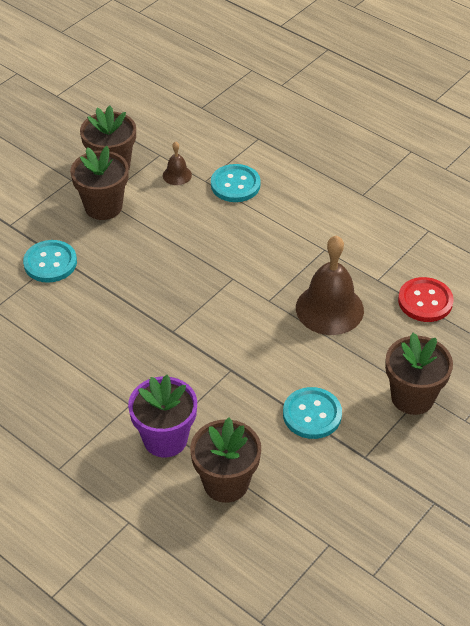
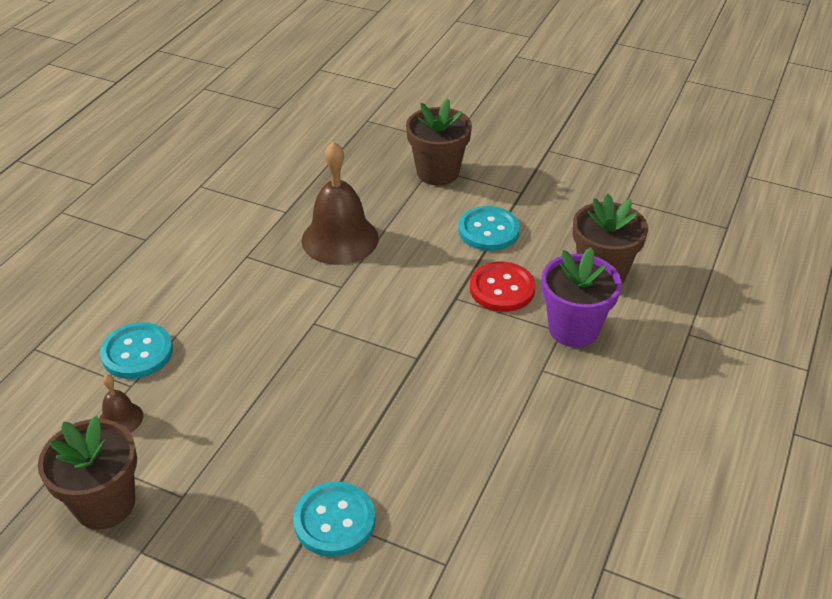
camera: 105 degrees left, 5 degrees down
(103, 207) = (201, 489): brown flower pot -> none
(425, 301) = (308, 177): red button -> red button (502, 289)

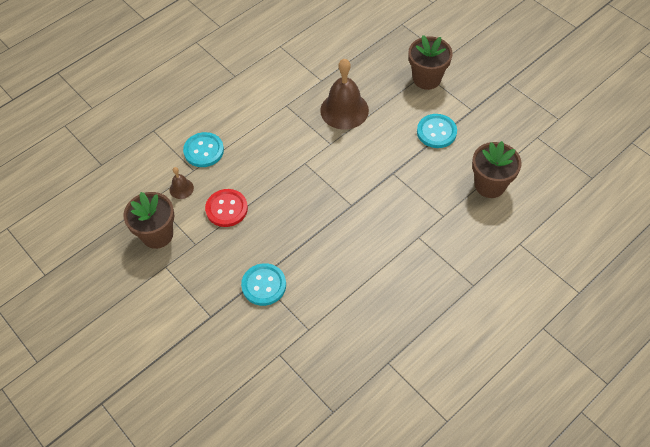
camera: 25 degrees right, 15 degrees up
(502, 289) = (423, 176): red button -> red button (226, 209)
(573, 329) = (451, 217): purple flower pot -> none

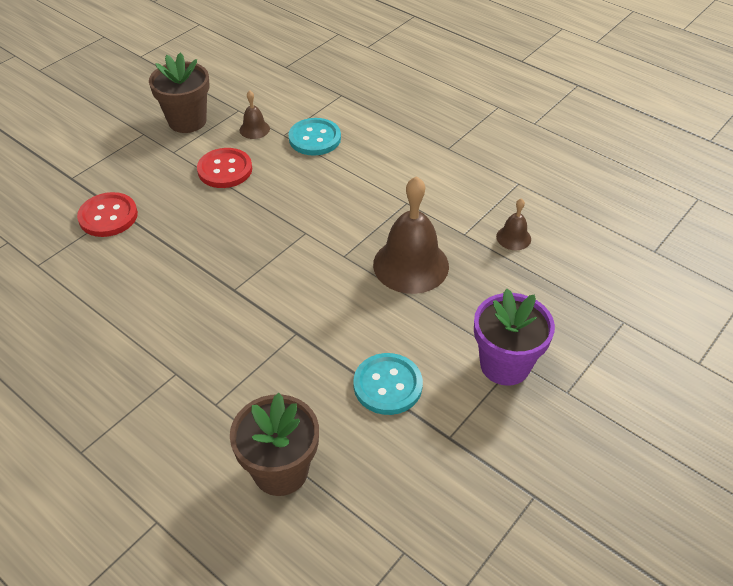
camera: 80 degrees right, 10 degrees down
(264, 285) = (108, 216): turquoise button -> red button
(329, 57) = (513, 237): none -> brown bell
(426, 78) = (505, 365): brown flower pot -> purple flower pot

